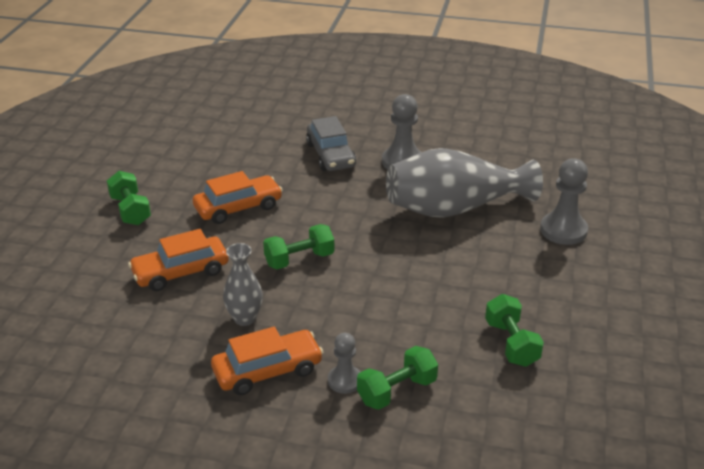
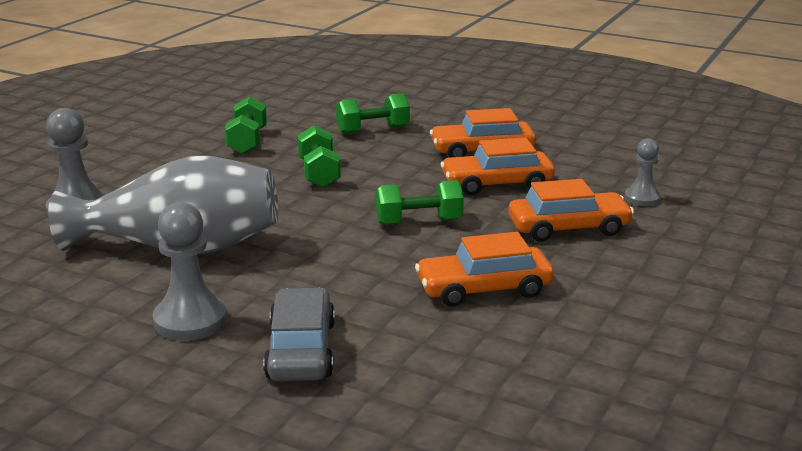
camera: 165 degrees left, 10 degrees down
(130, 210) = (651, 307): green dumbbell -> green dumbbell (319, 174)
(244, 318) = (497, 184): grey vase -> orange car
(345, 381) = (414, 139): grey pawn -> grey pawn (642, 198)

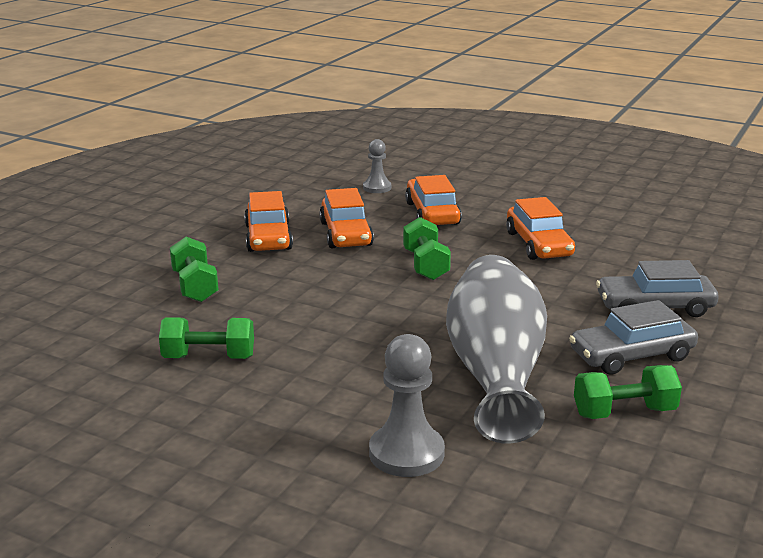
camera: 90 degrees left, 0 degrees up
(190, 320) = (631, 355): grey pawn -> grey car
(319, 174) = (313, 311): green dumbbell -> green dumbbell (624, 412)

